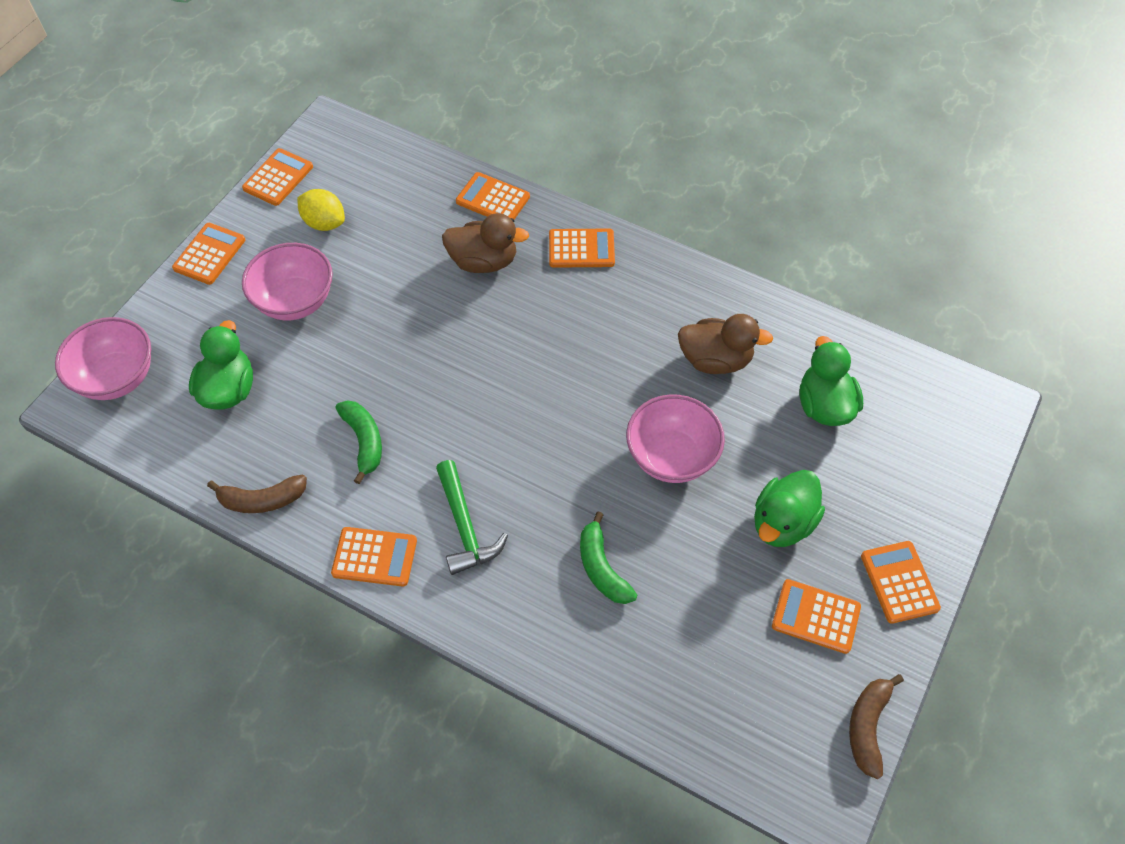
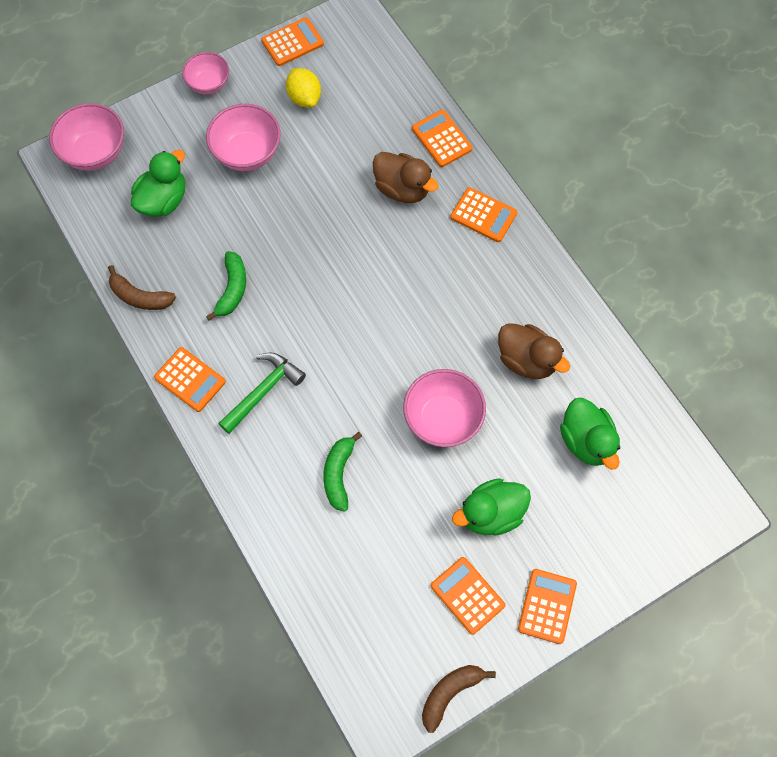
camera: 30 degrees right, 10 degrees up
(209, 254) = (209, 84): orange calculator -> pink bowl
(465, 527) = (263, 391): green hammer -> green hammer turned 150 degrees counterclockwise
(824, 405) = (586, 441): green duck -> green duck turned 135 degrees clockwise

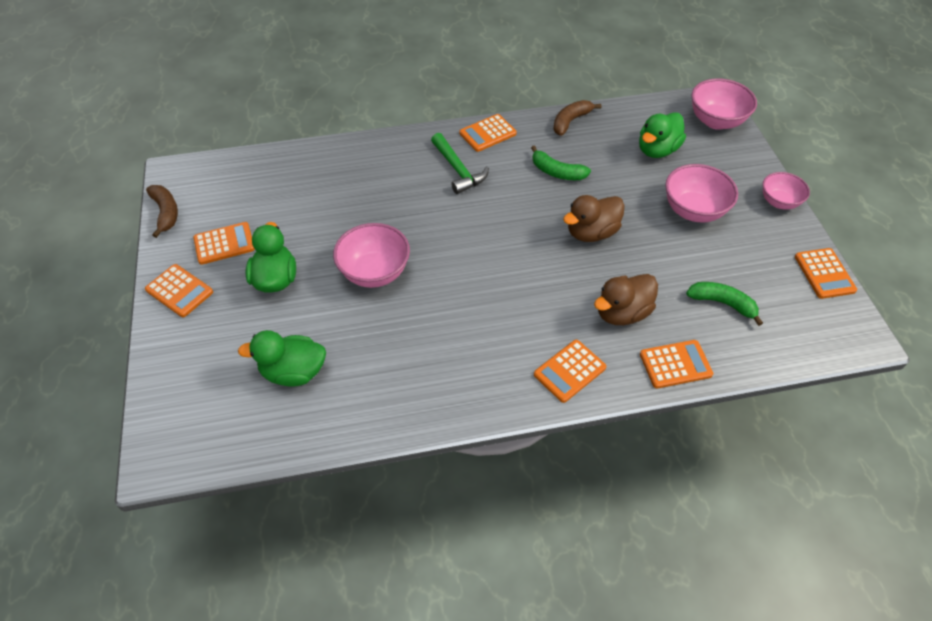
camera: 110 degrees right, 15 degrees down
(163, 200) = (657, 150): green duck -> green duck turned 75 degrees clockwise
(304, 98) = (751, 266): yellow lemon -> none
(339, 474) = (366, 195): green banana -> green banana (722, 303)
(527, 360) = (396, 353): brown duck -> brown duck (591, 232)

